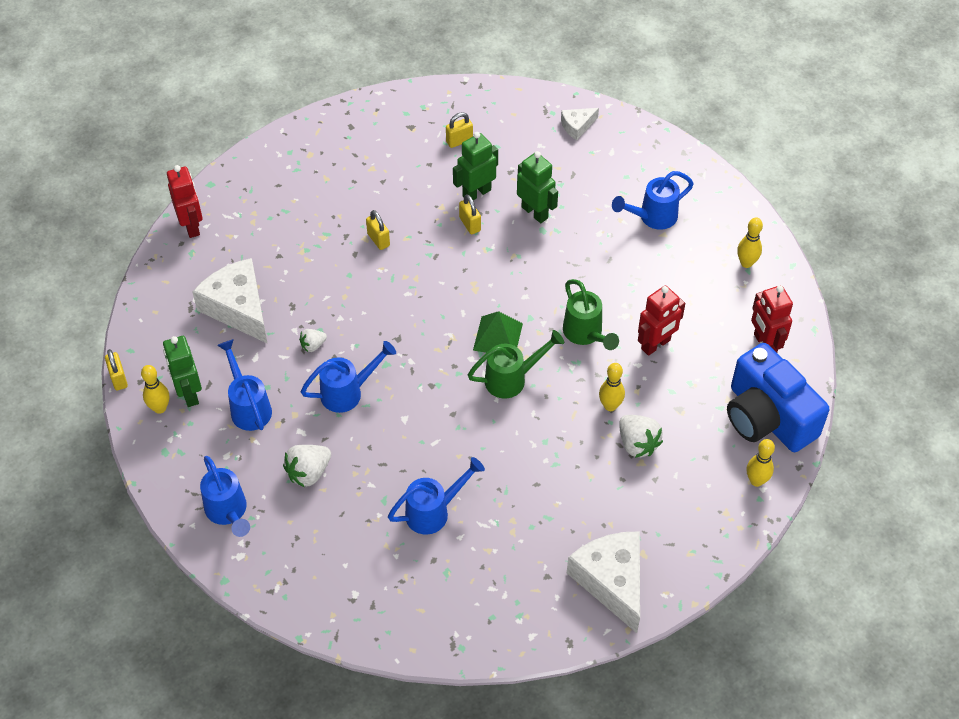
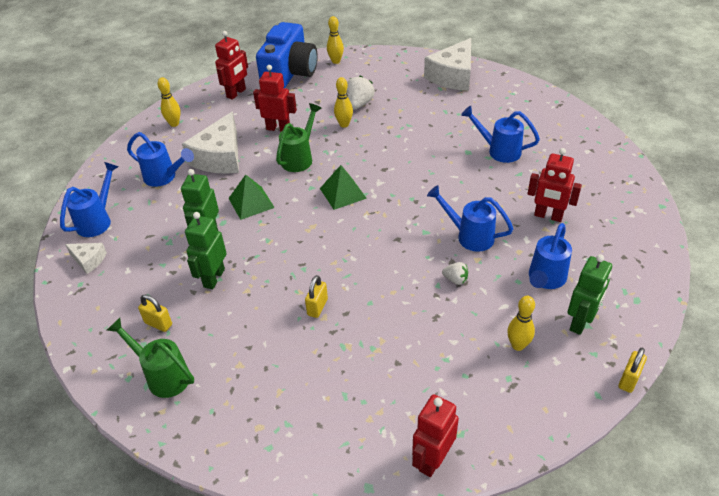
camera: 125 degrees left, 10 degrees down
(160, 408) = (613, 331): yellow bowling pin -> yellow bowling pin (518, 345)
(228, 513) = (624, 234): blue watering can -> blue watering can (98, 220)
(238, 308) = (476, 351): white cheese -> white cheese (220, 157)
(308, 473) = (548, 216): white strawberry -> red robot
(470, 224) = (251, 263): yellow padlock -> none
(476, 193) = (214, 278): green robot -> green robot turned 90 degrees clockwise
(512, 379) = (369, 170): green watering can -> green watering can (162, 375)
(551, 262) = (251, 203): none -> green pyramid

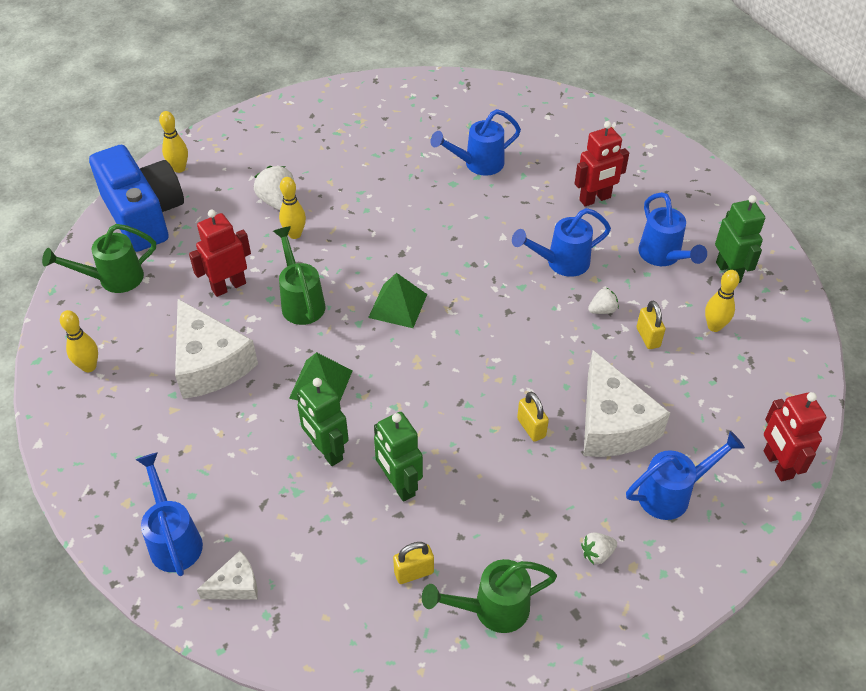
camera: 50 degrees left, 5 degrees up
(164, 177) = (178, 432): blue watering can -> blue watering can (672, 493)
(236, 93) = (113, 279): red robot -> green watering can
(251, 401) = (597, 554): none -> white strawberry
(453, 76) = (331, 112): white cheese -> white cheese (612, 423)
(628, 380) = (808, 291): yellow padlock -> yellow padlock (648, 337)

